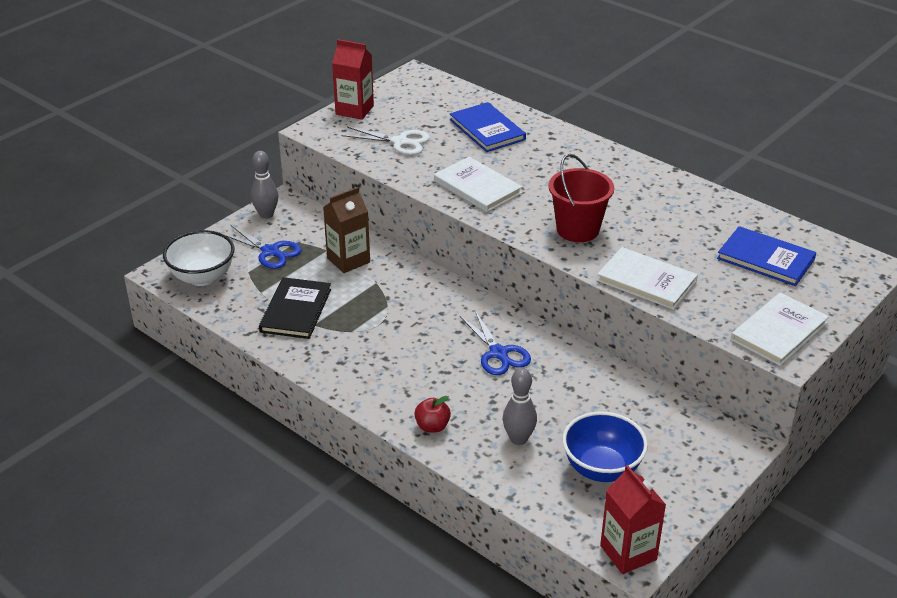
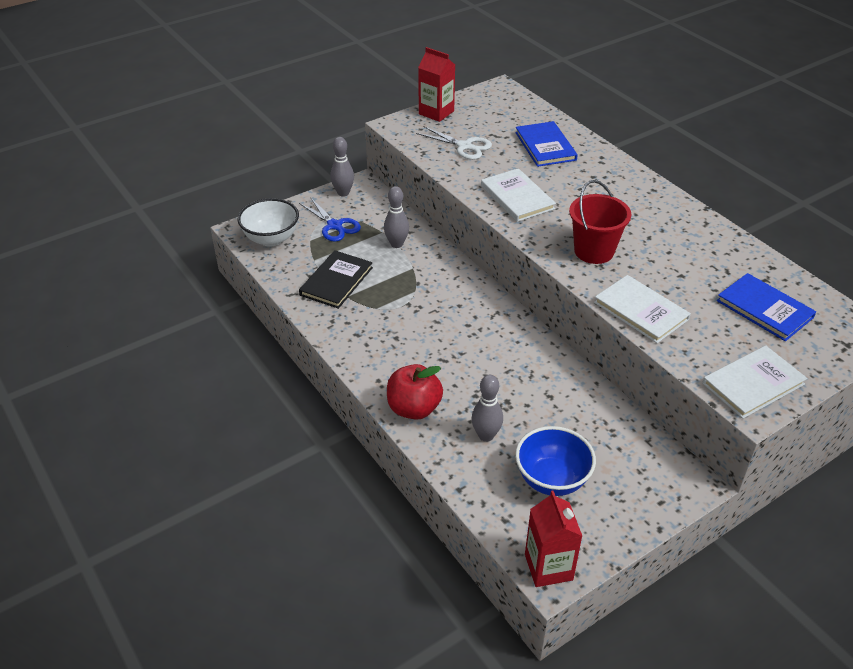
camera: 15 degrees right, 5 degrees up
(348, 260) = (396, 244): brown carton -> grey bowling pin
(432, 426) = (414, 408): red apple -> red apple, size x1.73
(498, 353) = (496, 351): blue scissors -> none

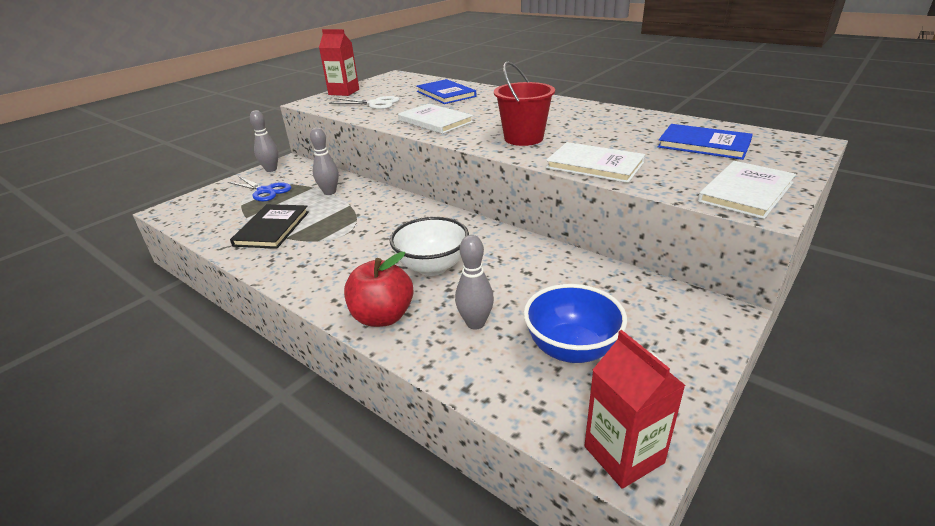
camera: 15 degrees left, 10 degrees down
(271, 239) = (199, 211): white bowl -> white bowl (432, 267)

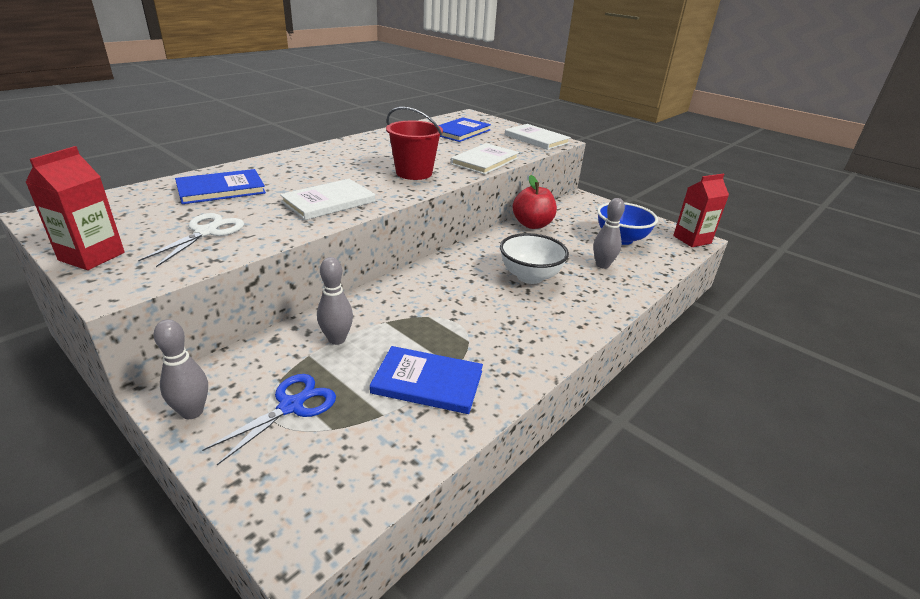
camera: 90 degrees left, 0 degrees up
(272, 228) = (427, 382): black book -> blue book
(382, 316) = (600, 301): red apple -> red apple (532, 224)

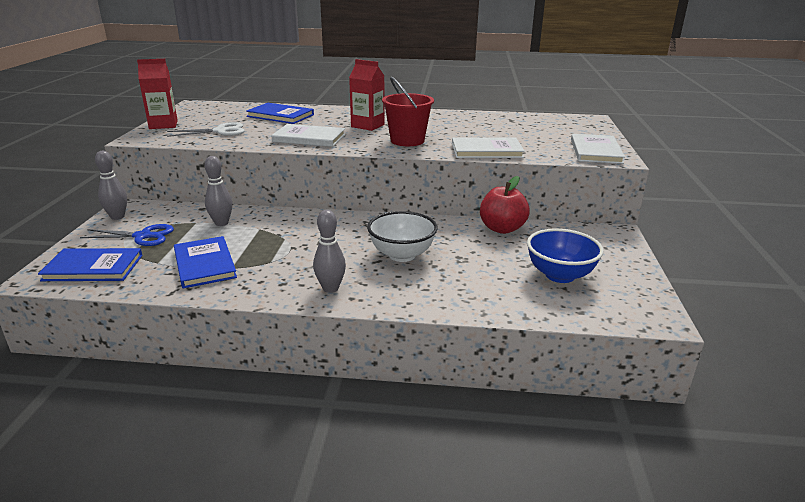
camera: 55 degrees right, 5 degrees down
(460, 132) = (535, 128): blue book -> blue book (93, 267)
(602, 265) = (482, 280): grey bowling pin -> grey bowling pin (330, 288)
(692, 239) = (649, 315): red carton -> red carton (367, 126)

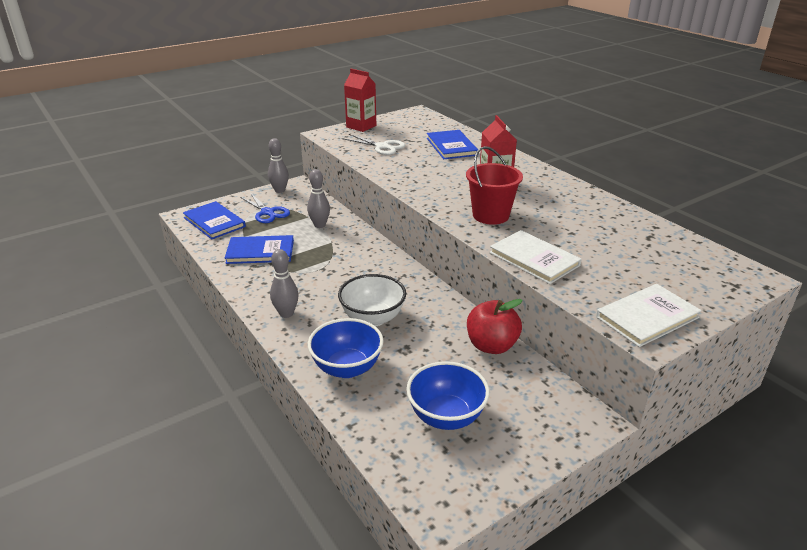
camera: 50 degrees right, 5 degrees up
(204, 264) = (260, 252): blue book -> blue book turned 60 degrees clockwise
(309, 138) = (424, 179): white book -> none
(451, 290) = (347, 368): none -> blue bowl

